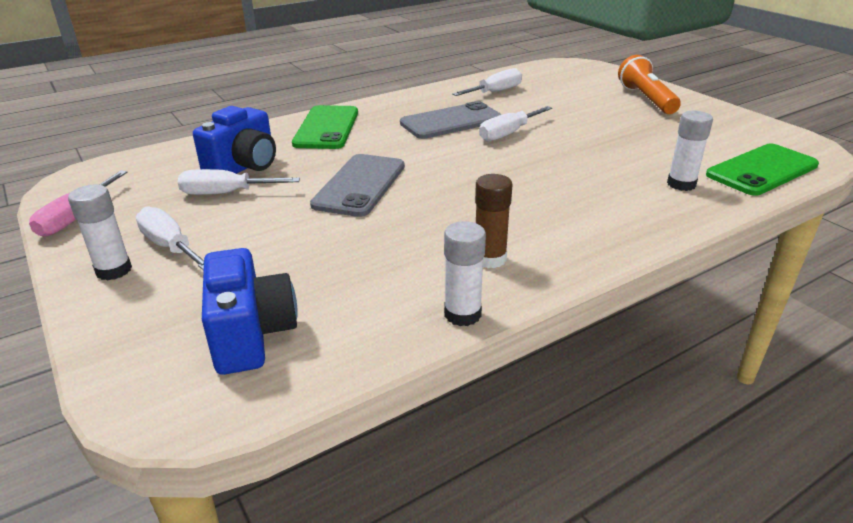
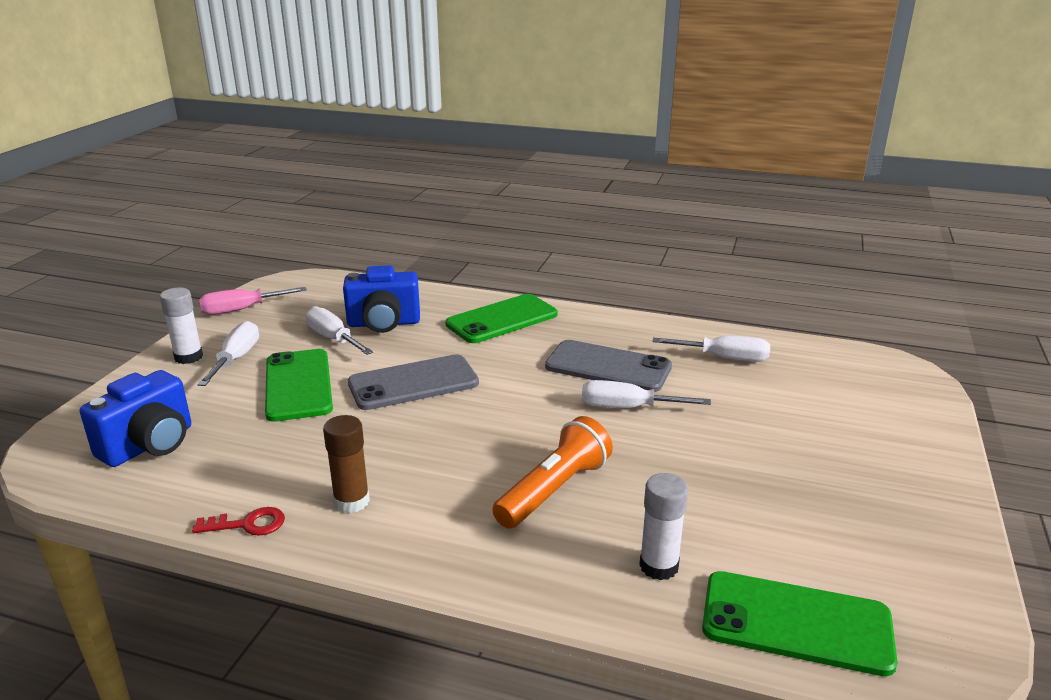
camera: 50 degrees right, 5 degrees down
(276, 231) = (298, 385): none -> green phone
(462, 314) = (248, 524): white glue stick -> red key
(646, 99) = (884, 458): orange flashlight -> orange flashlight (554, 490)

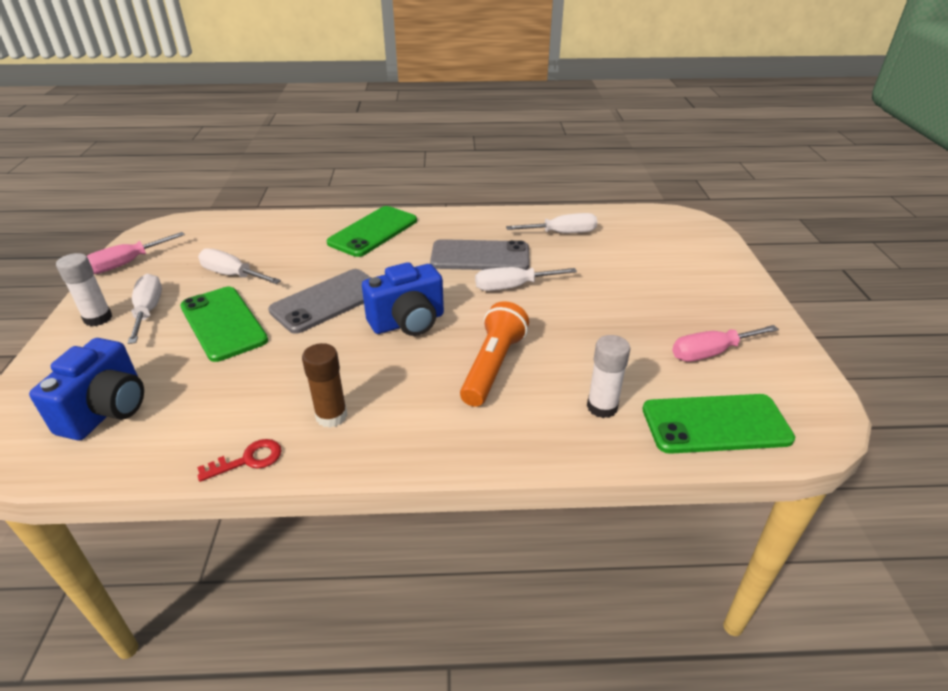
camera: 20 degrees left, 10 degrees up
(384, 323) = (271, 253): blue camera -> blue camera (408, 322)
(840, 536) = (710, 352): none -> pink screwdriver

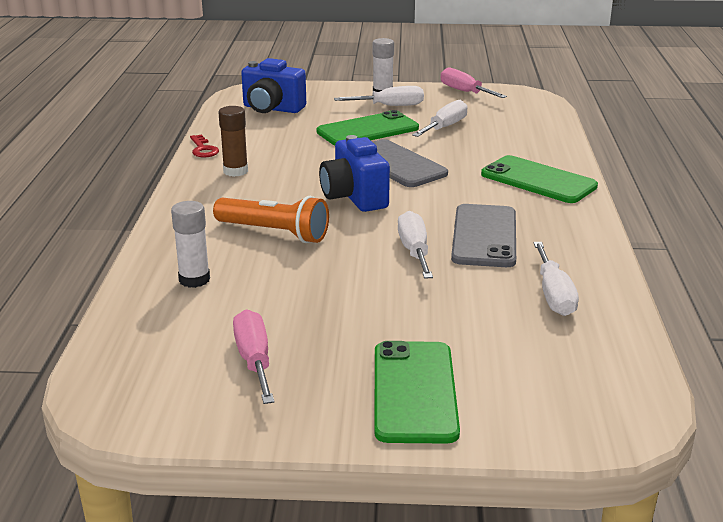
camera: 95 degrees right, 10 degrees down
(715, 424) = (141, 337): green phone -> green phone (414, 391)

